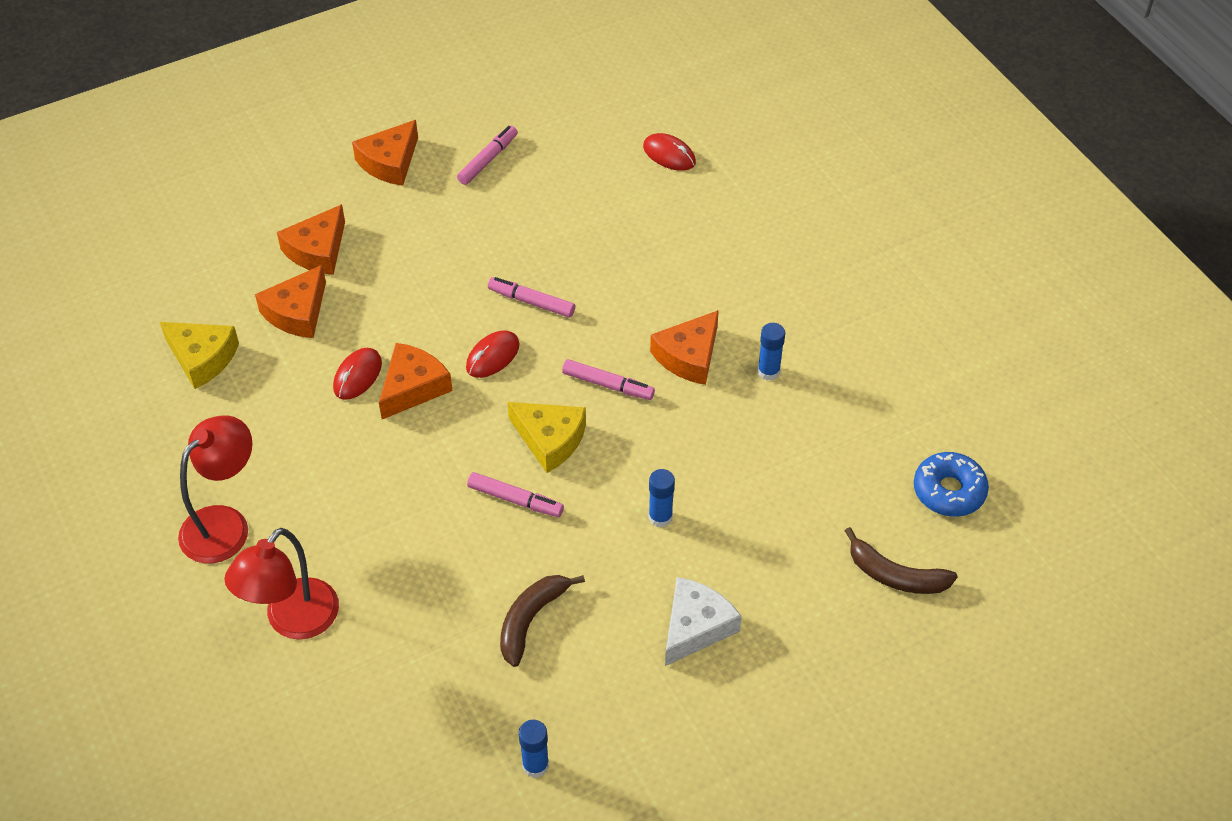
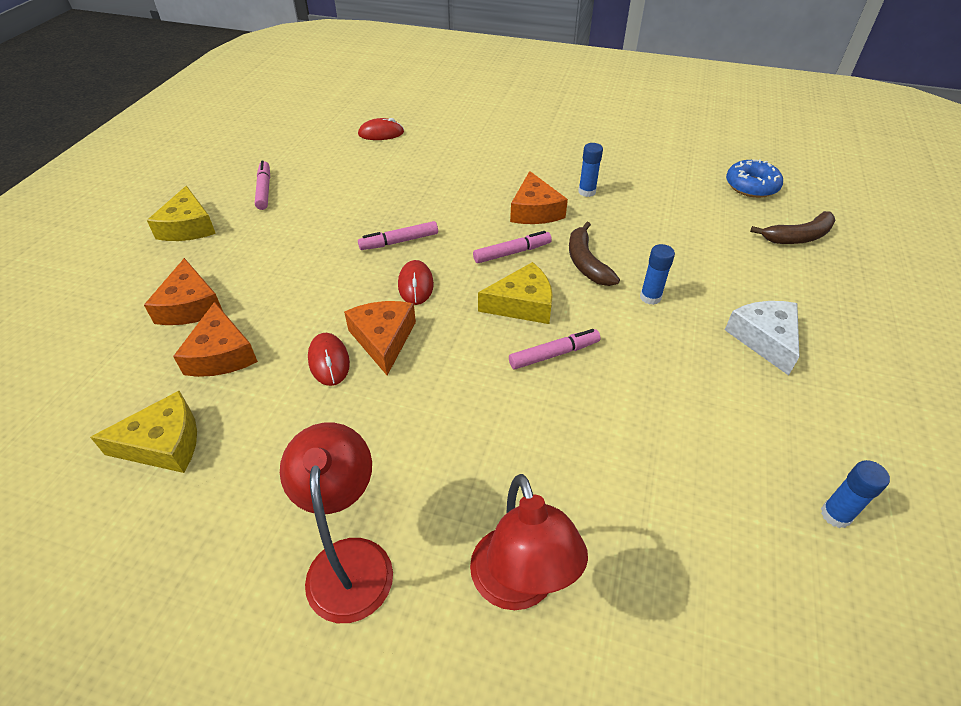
camera: 45 degrees left, 5 degrees down
(390, 162) = (188, 227): orange cheese -> yellow cheese
(531, 620) = (678, 419): brown banana -> brown banana (586, 263)

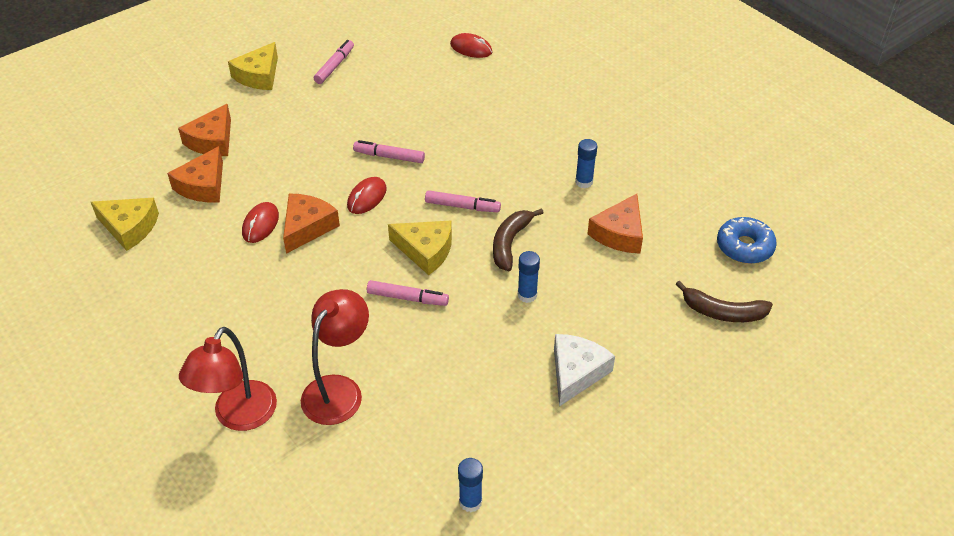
camera: 35 degrees right, 0 degrees up
(349, 560) = (167, 349): red lamp -> red lamp (339, 389)
(535, 211) = (520, 179): orange cheese -> orange cheese (619, 233)

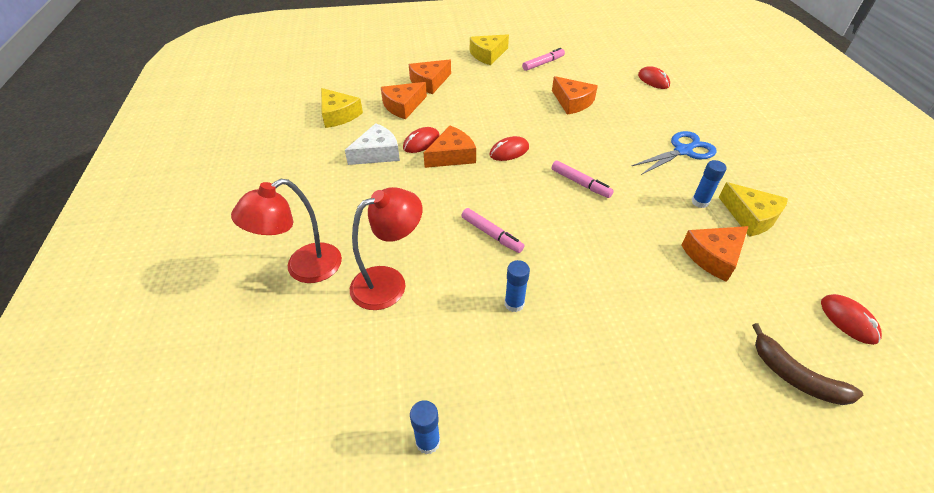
camera: 30 degrees right, 0 degrees up
(389, 157) = (544, 130): pink marker -> none
(399, 109) = (572, 102): none -> orange cheese
(425, 251) = (529, 205): yellow cheese -> yellow cheese (750, 216)
(510, 243) = (604, 226): brown banana -> none
(527, 295) = (595, 274): blue glue stick -> blue glue stick (514, 304)
(543, 129) = (683, 151): none -> blue scissors
(576, 372) = (604, 365): white cheese -> white cheese (377, 153)
(744, 247) = (848, 320): blue donut -> red mouse

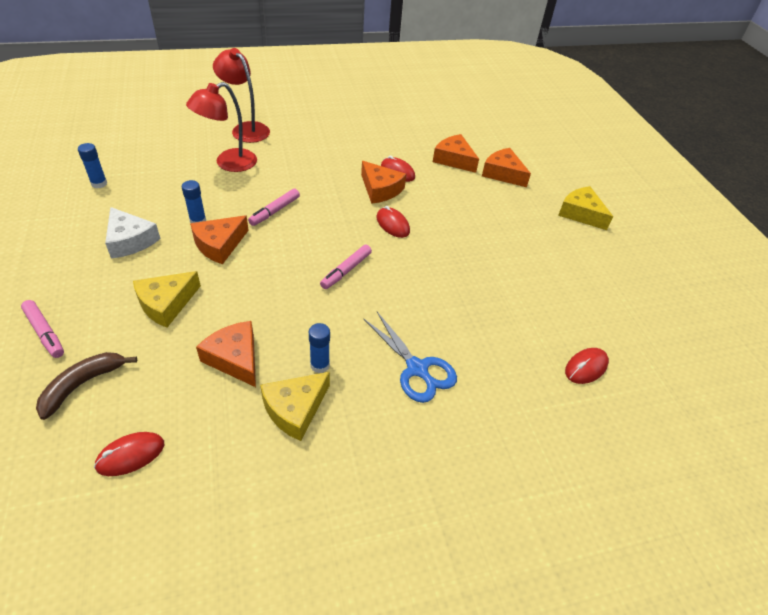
camera: 80 degrees right, 0 degrees up
(338, 115) = (429, 127): yellow cheese -> yellow cheese (166, 304)
(377, 153) = (378, 150): white cheese -> white cheese (130, 240)
(389, 282) = (228, 163): red lamp -> red lamp turned 90 degrees clockwise
(543, 63) = (582, 258): pink marker -> pink marker (45, 332)
(572, 102) = (499, 278): orange cheese -> orange cheese (219, 245)

